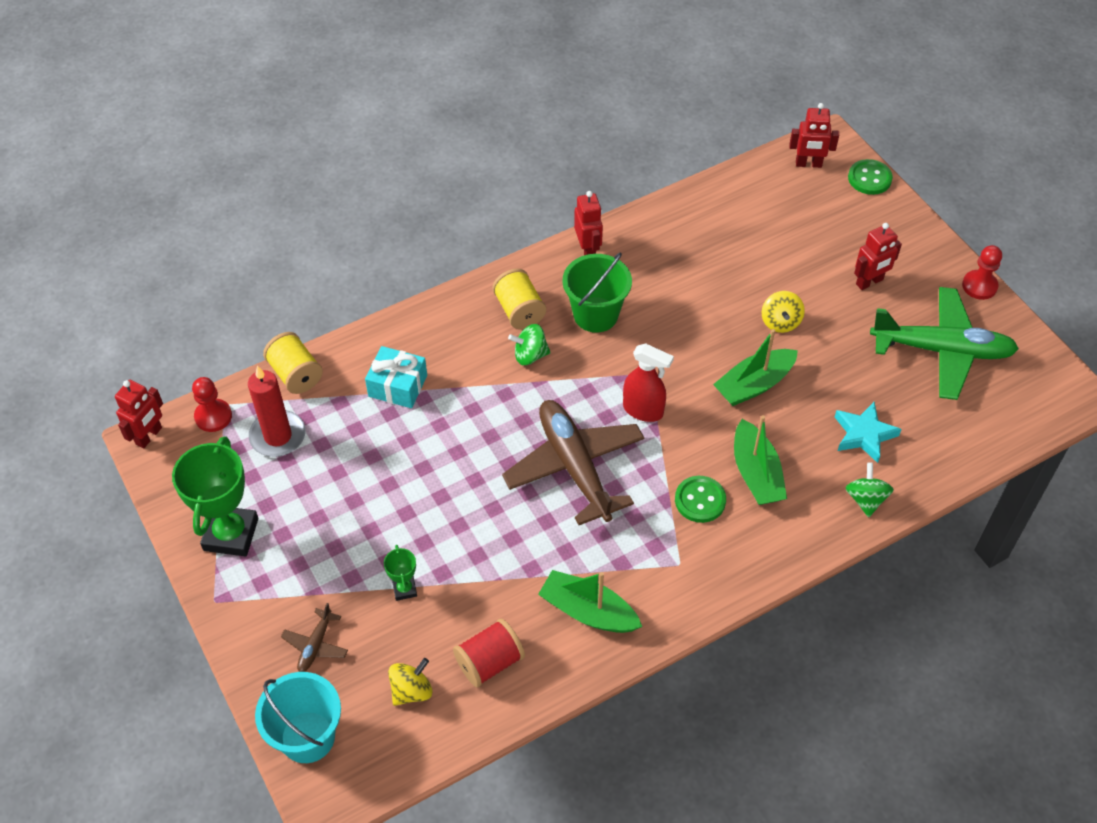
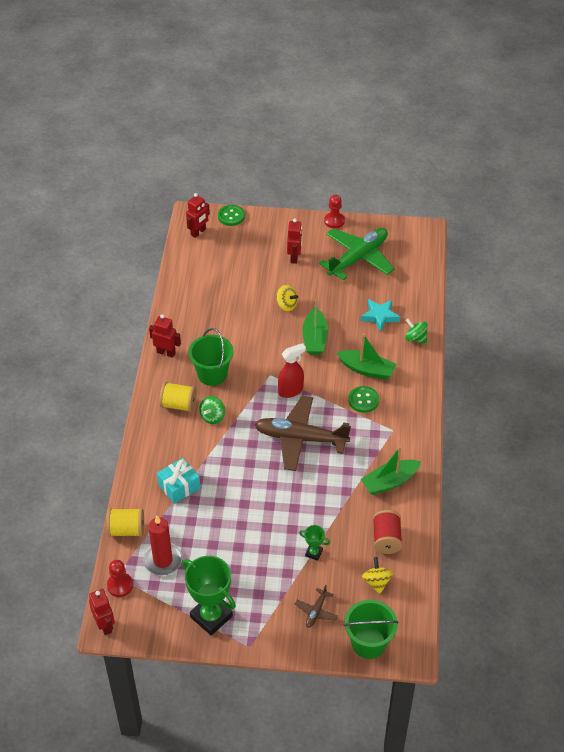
camera: 55 degrees left, 5 degrees down
(307, 737) = (368, 643): turquoise bucket -> green bucket
(315, 645) = (316, 611): brown plane -> brown plane turned 60 degrees clockwise

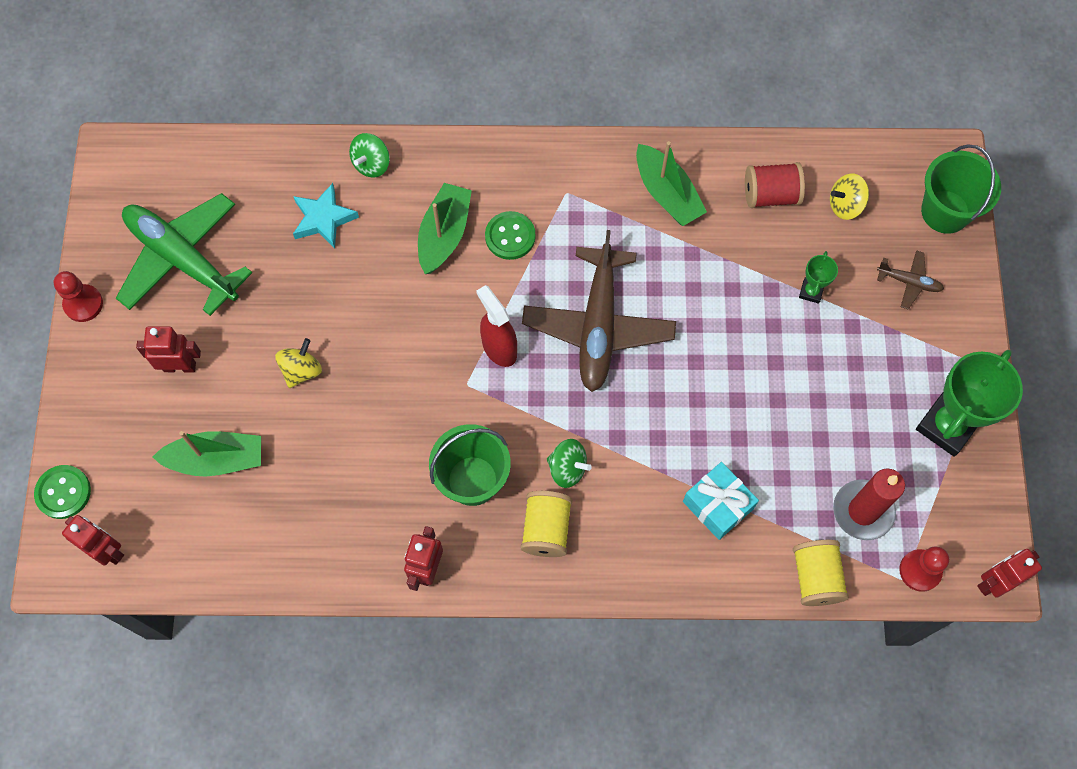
camera: 95 degrees left, 20 degrees up
(315, 338) = (379, 318): green boat -> green boat (216, 459)

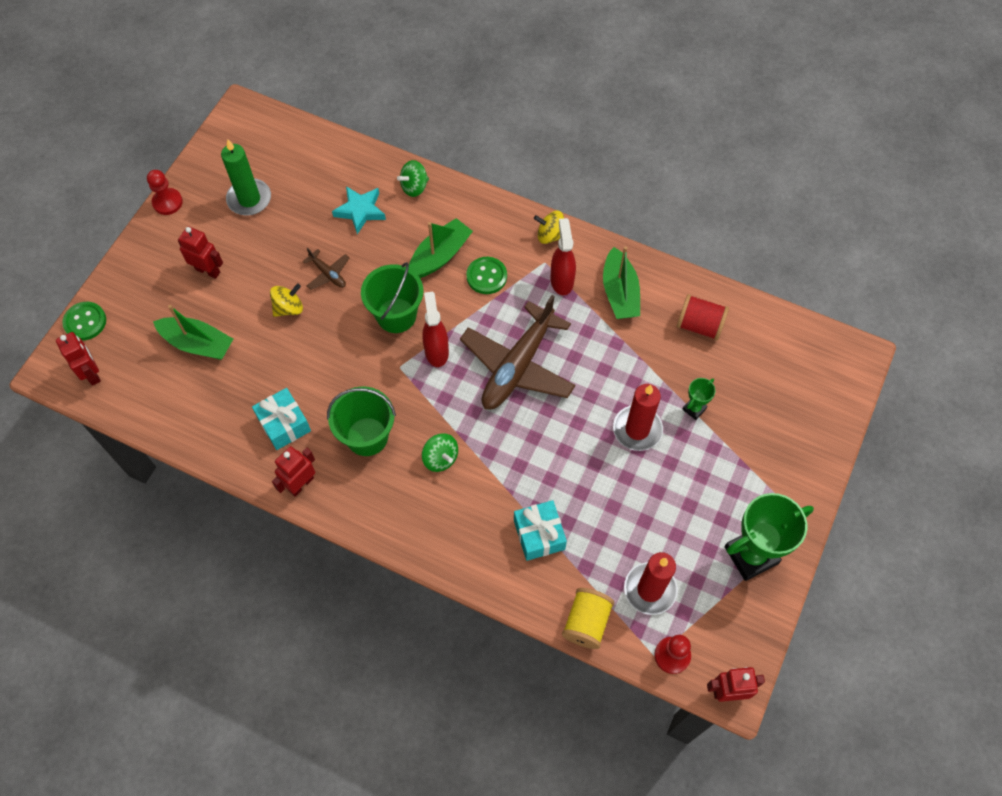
camera: 25 degrees right, 5 degrees down
(182, 259) = (249, 199): green plane -> green candle
(370, 508) = (284, 424): none -> turquoise gift
(546, 529) = (401, 495): yellow spool -> none
(596, 206) = (561, 280): none -> red spray bottle
(763, 341) = (637, 429): none -> red candle
(845, 205) = (755, 356): yellow spinning top -> yellow spinning top (550, 235)
(909, 282) = (776, 434): brown plane -> brown plane (328, 274)
(945, 211) = (833, 393): green bucket -> green bucket (396, 315)

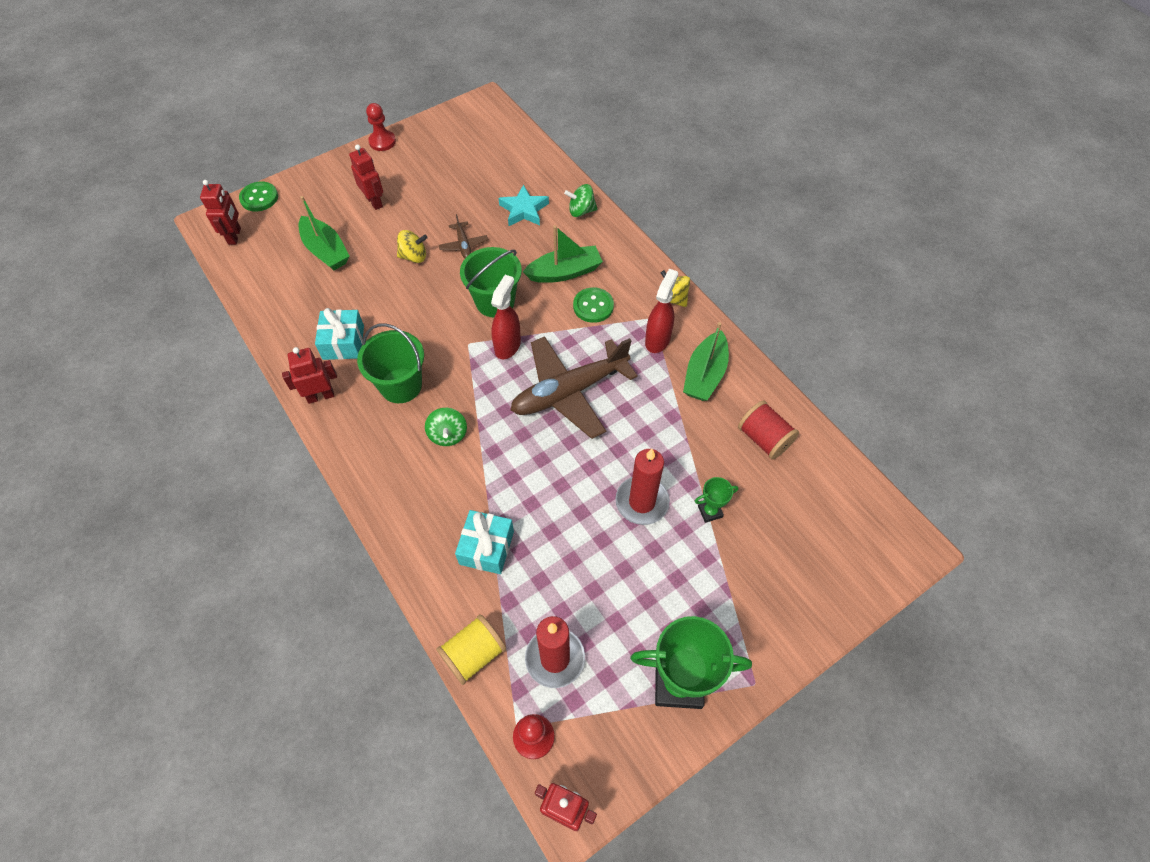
camera: 30 degrees right, 5 degrees down
(249, 199) = (444, 165): green candle -> none

